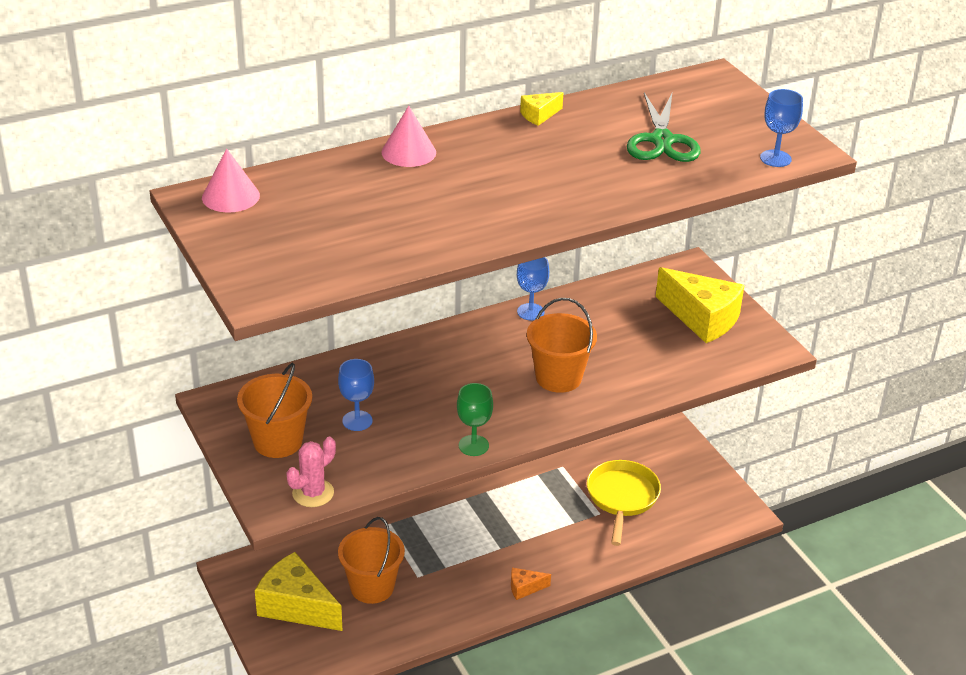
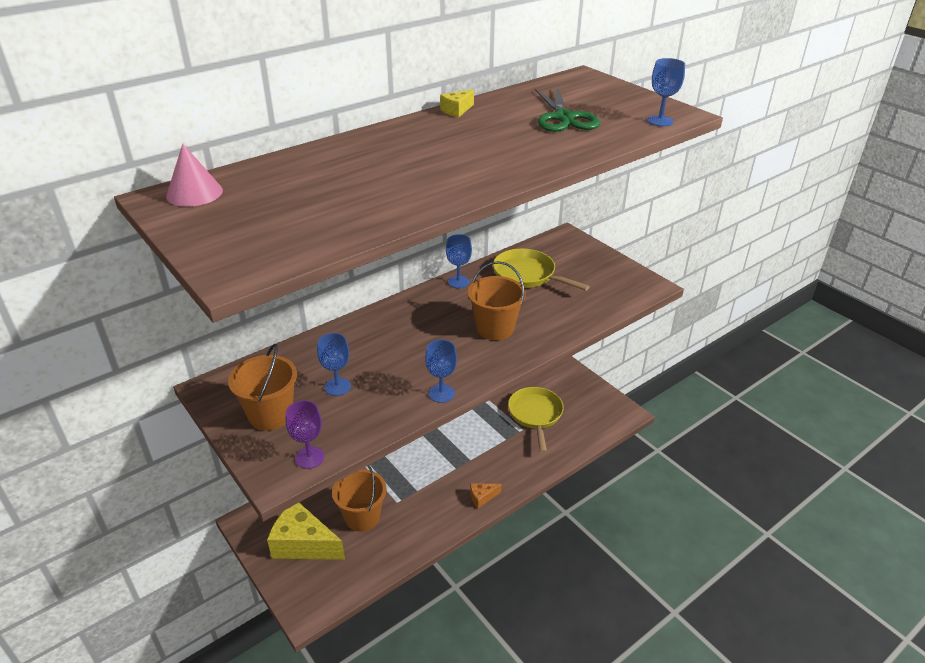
camera: 10 degrees left, 0 degrees up
(313, 493) = (310, 457): pink cactus -> purple goblet
(408, 152) = (354, 145): pink cone -> none
(473, 445) = (441, 393): green goblet -> blue goblet
(620, 314) = (527, 275): none -> yellow pan
(702, 318) = (589, 270): yellow cheese -> none

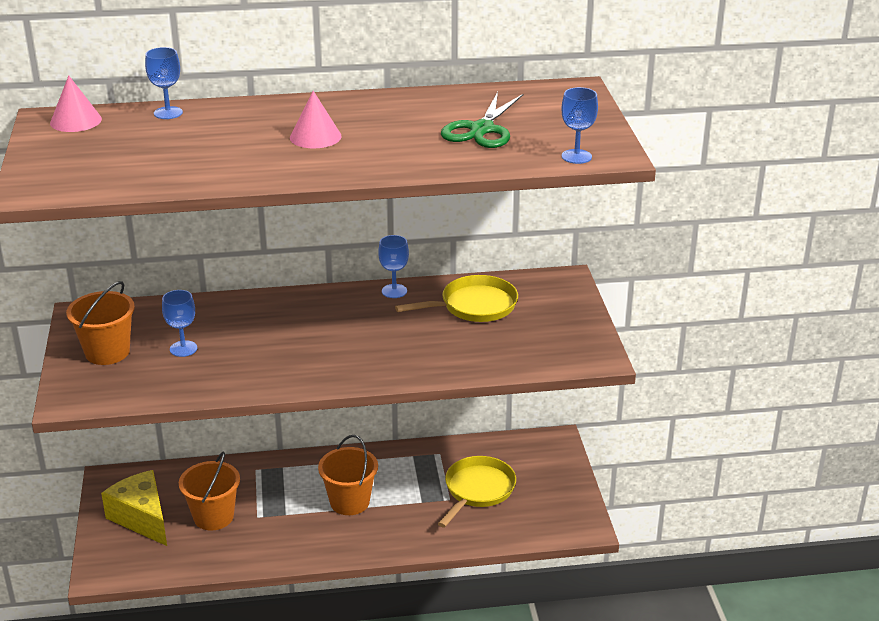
camera: 30 degrees right, 5 degrees down
(310, 457) = (105, 396): purple goblet -> none
(441, 393) = (267, 386): blue goblet -> blue goblet (168, 113)
(443, 153) = (315, 137): none -> pink cone
(457, 110) = (388, 97): yellow cheese -> none
(482, 497) = (344, 546): orange cheese -> none
(495, 328) = (381, 346): orange bucket -> orange bucket (349, 502)
(527, 275) = (474, 306): yellow pan -> yellow pan turned 90 degrees clockwise

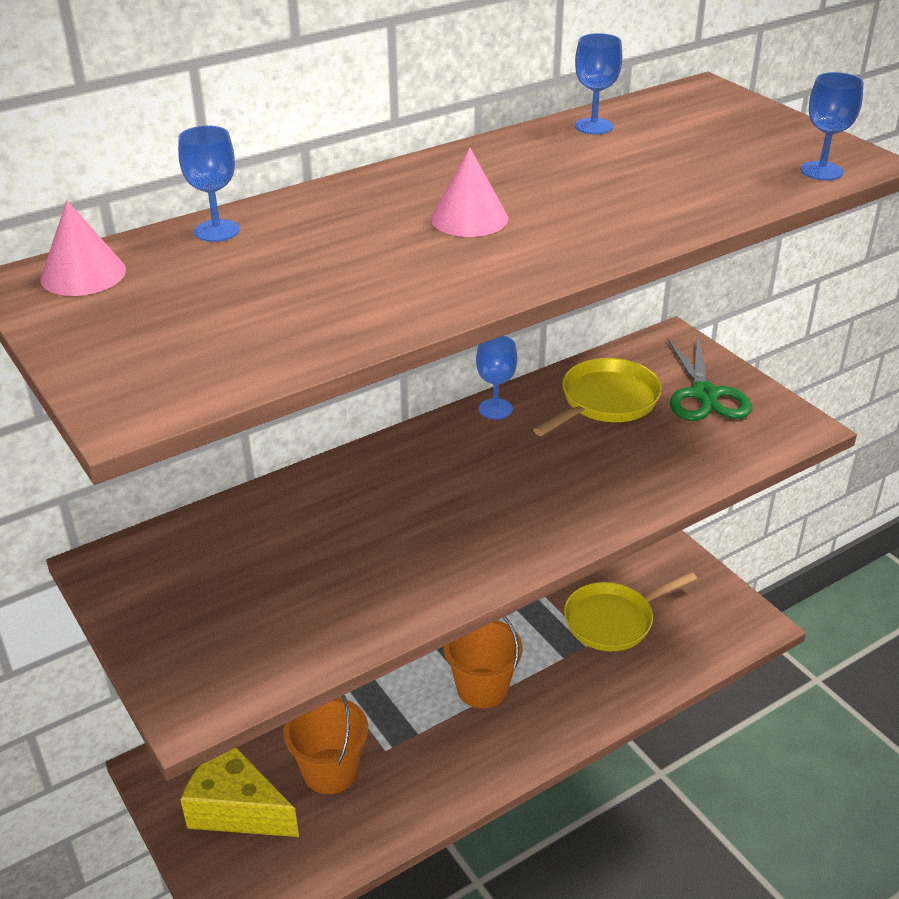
camera: 25 degrees left, 5 degrees up
(107, 352) = (189, 612): orange bucket -> none
(183, 349) = (295, 572): blue goblet -> blue goblet (593, 126)
(478, 490) = (613, 620): yellow pan -> yellow pan turned 120 degrees counterclockwise
(482, 129) = (667, 162): green scissors -> green scissors (705, 394)

